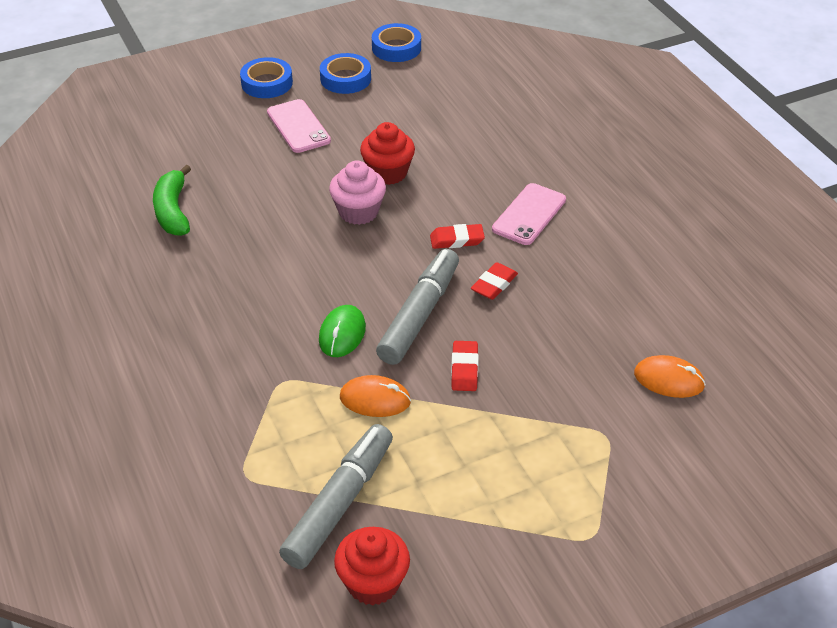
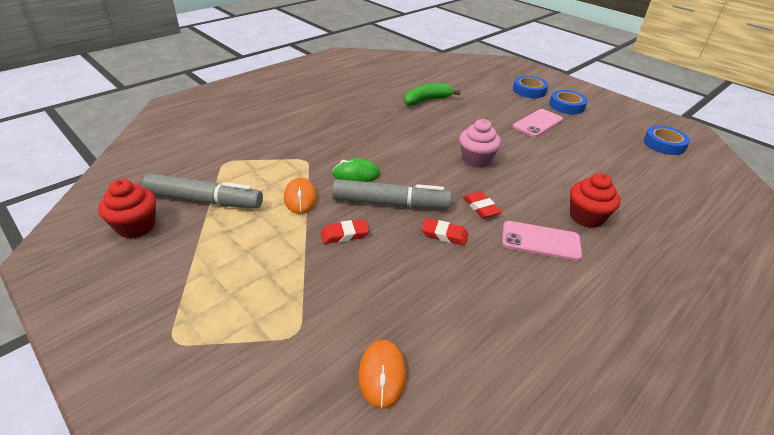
camera: 70 degrees right, 5 degrees down
(345, 79) = (605, 131): blue tape -> blue tape (529, 90)
(388, 173) = (526, 164): red cupcake -> red cupcake (586, 217)

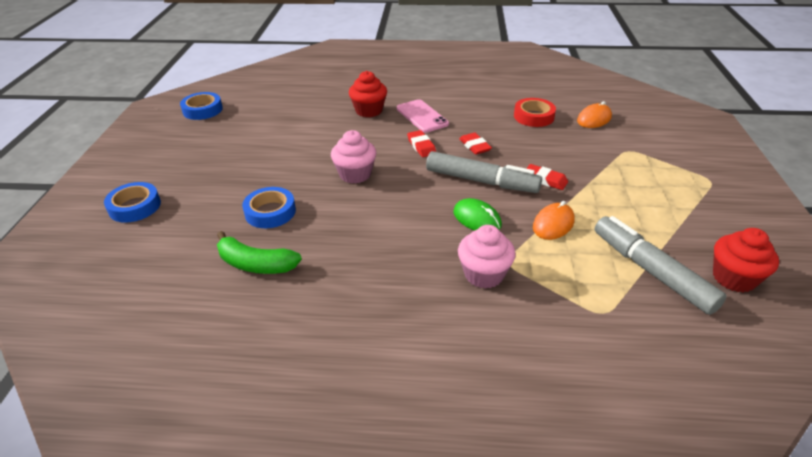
camera: 130 degrees left, 0 degrees up
(312, 147) = (484, 274): none -> pink cupcake
(390, 203) = (481, 181): grey marker -> grey marker turned 150 degrees clockwise
(451, 322) = (533, 116): none -> red tape
(481, 207) = (421, 146): red eraser -> red eraser turned 45 degrees counterclockwise
(537, 123) = (231, 172): pink phone -> none
(566, 106) = (160, 171): blue tape -> blue tape (270, 212)

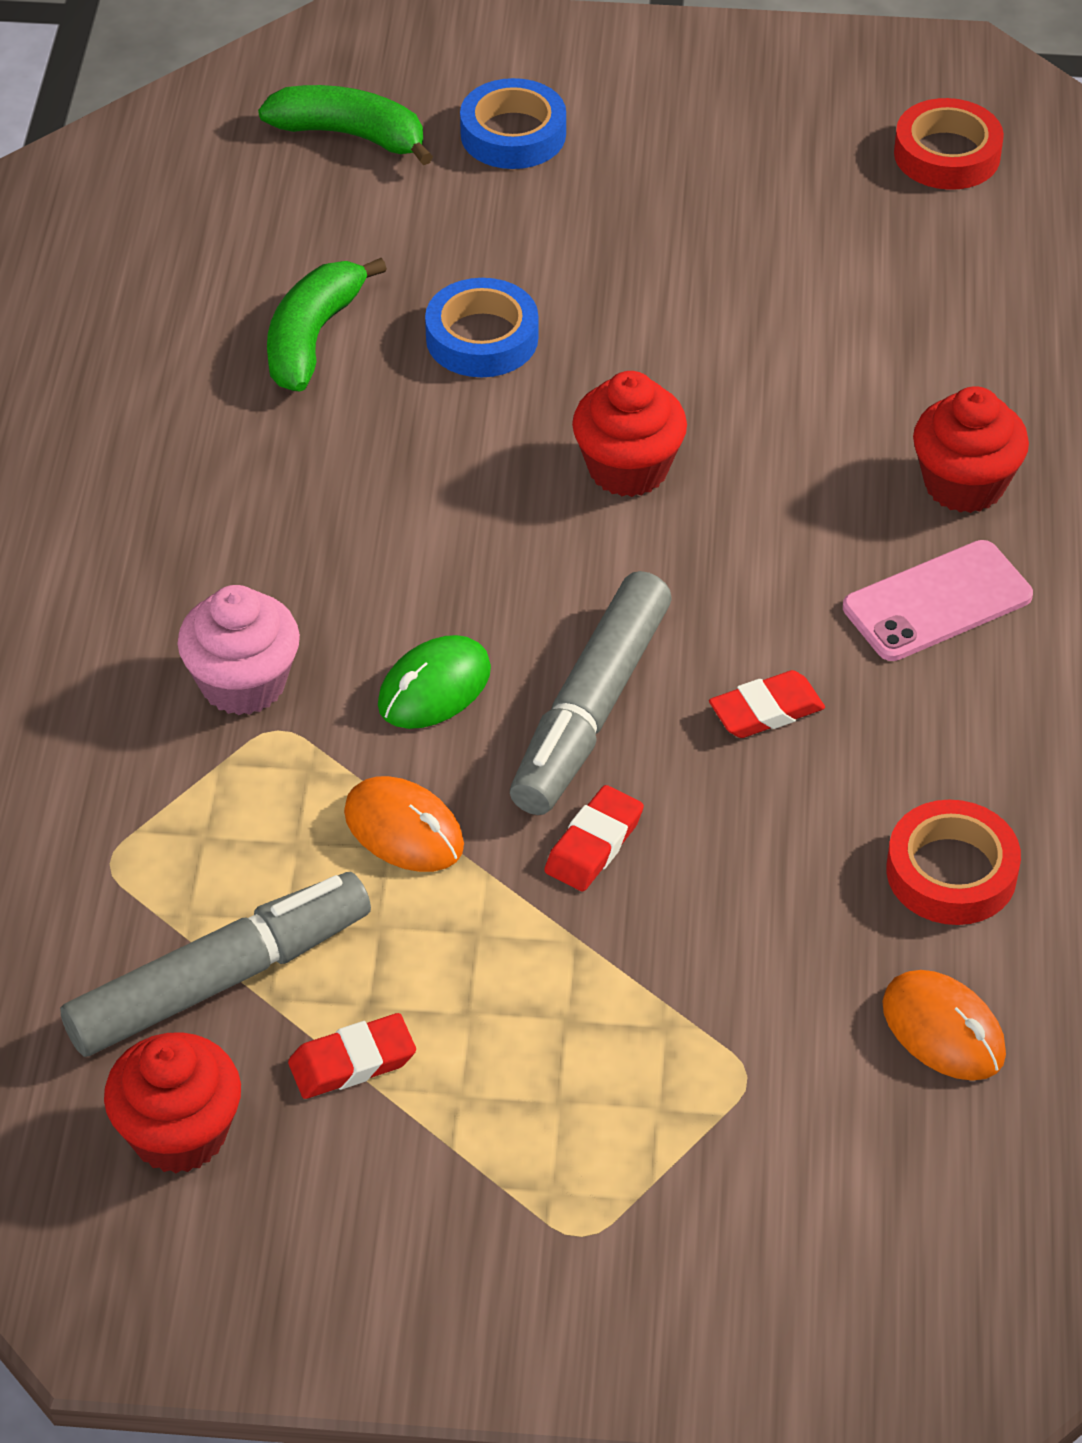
camera: 90 degrees right, 10 degrees up
(105, 258) = (350, 135): none -> green banana
(202, 110) = (947, 154): blue tape -> red tape
(355, 174) = (628, 468): pink cupcake -> red cupcake
(421, 146) = (764, 596): red eraser -> red eraser (352, 1062)

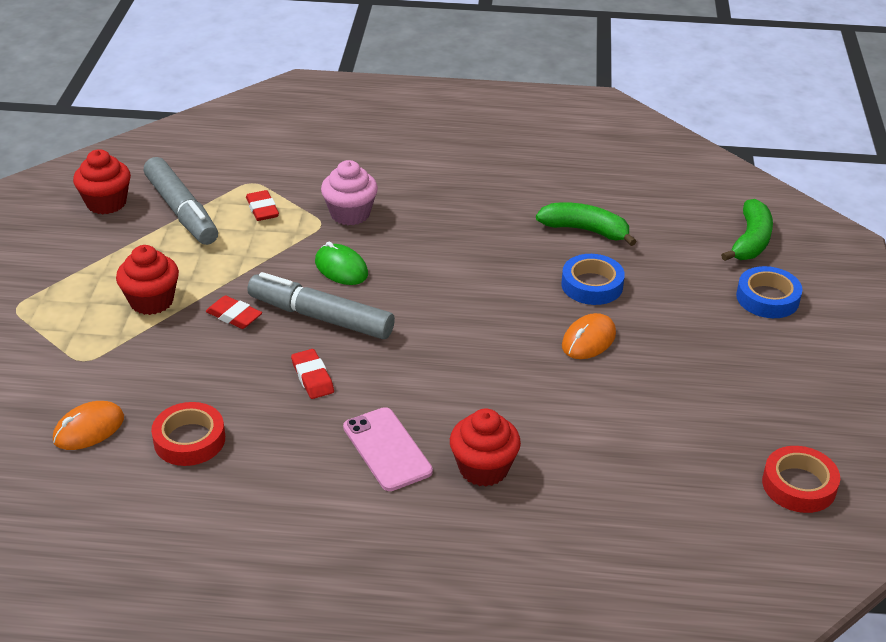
camera: 90 degrees right, 10 degrees down
(352, 1062) = (128, 245): red eraser -> red eraser (262, 209)
(404, 830) = (254, 259): orange mouse -> orange mouse (588, 340)
(628, 468) = (493, 334): red cupcake -> red cupcake (151, 301)

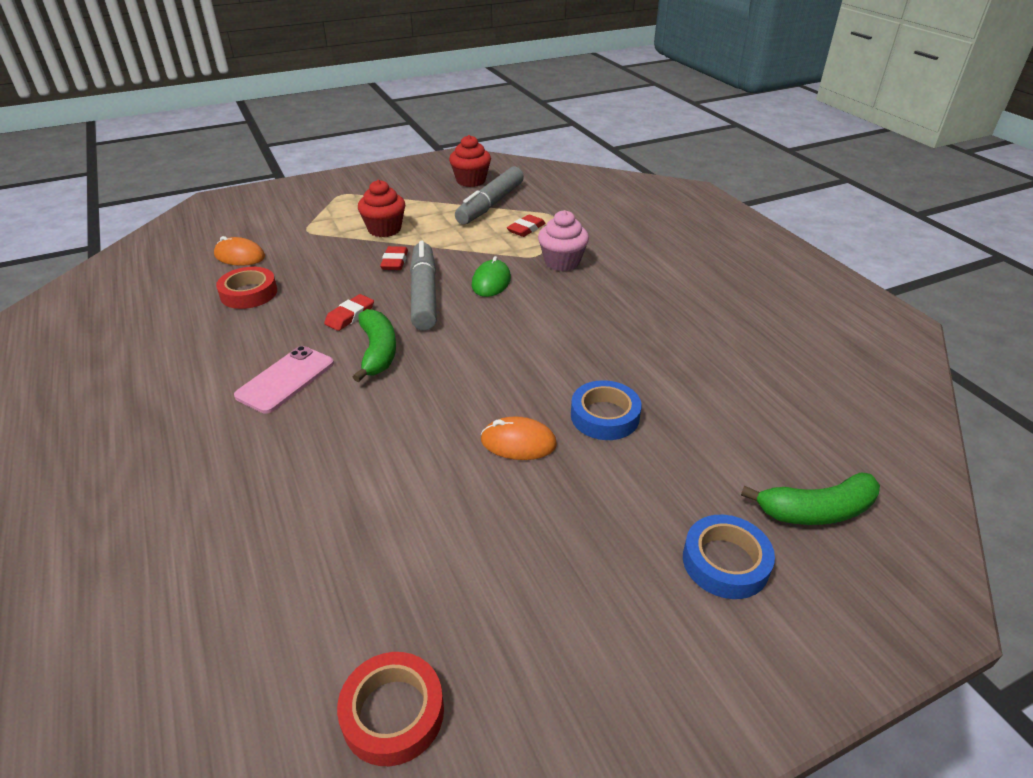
camera: 60 degrees right, 0 degrees up
(483, 468) = (289, 440): red cupcake -> none
(585, 230) = (685, 383): green banana -> green banana (378, 352)

